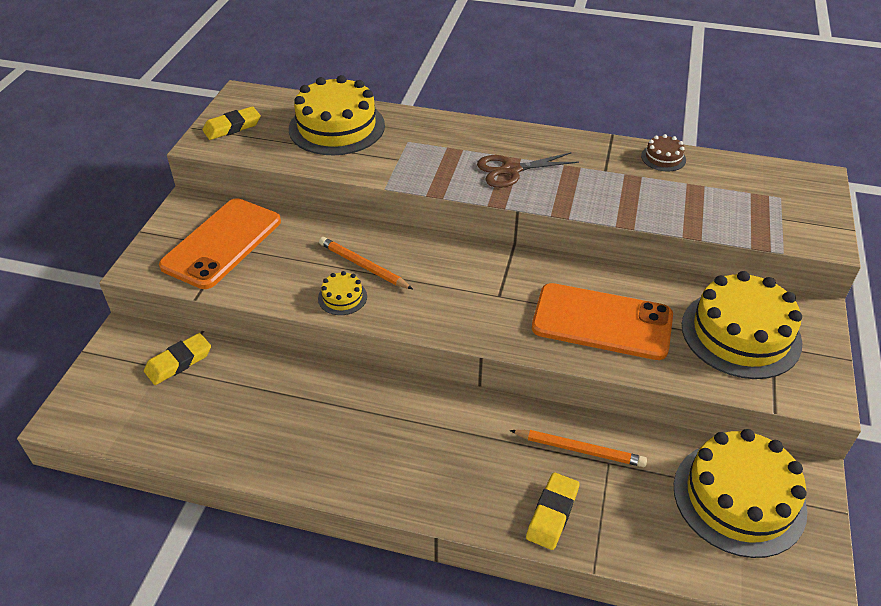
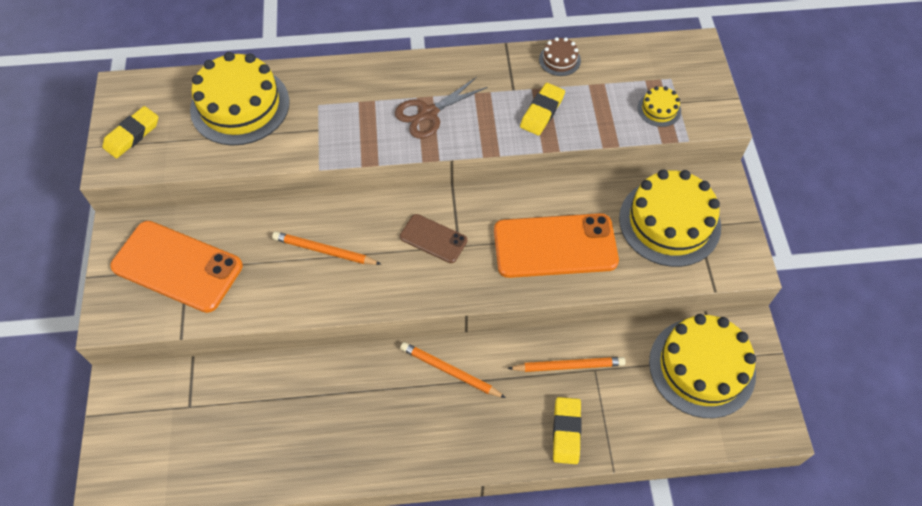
camera: 20 degrees left, 15 degrees up
(179, 362) = (186, 397): yellow eraser -> yellow eraser (542, 112)
(222, 243) = (177, 266): orange phone -> orange phone turned 75 degrees counterclockwise
(342, 297) = (320, 291): yellow cake -> yellow cake (659, 109)
(447, 416) = (450, 371): none -> orange pencil
(475, 283) = (433, 239): none -> brown phone

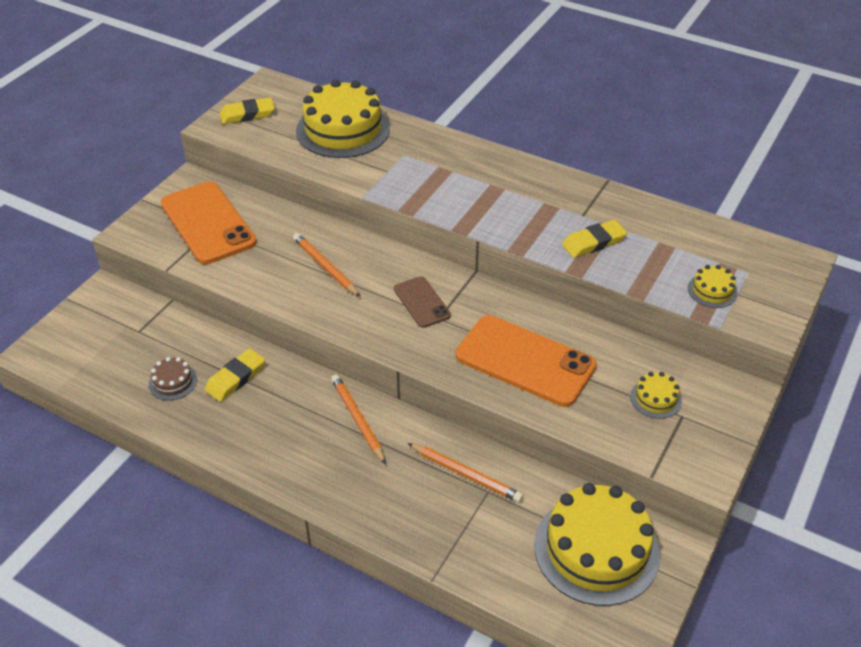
camera: 35 degrees right, 15 degrees down
(429, 113) = (490, 200): brown scissors -> none
(559, 60) = (648, 212): brown cake -> brown cake (173, 382)
(566, 432) = (416, 523): yellow eraser -> yellow eraser (235, 378)
(669, 222) = (656, 398): yellow cake -> yellow cake, size x0.44

